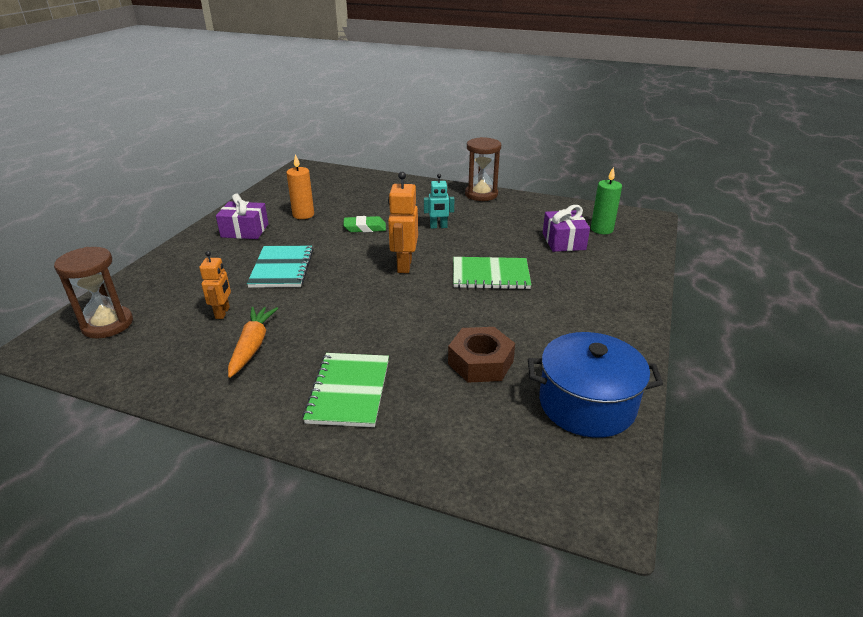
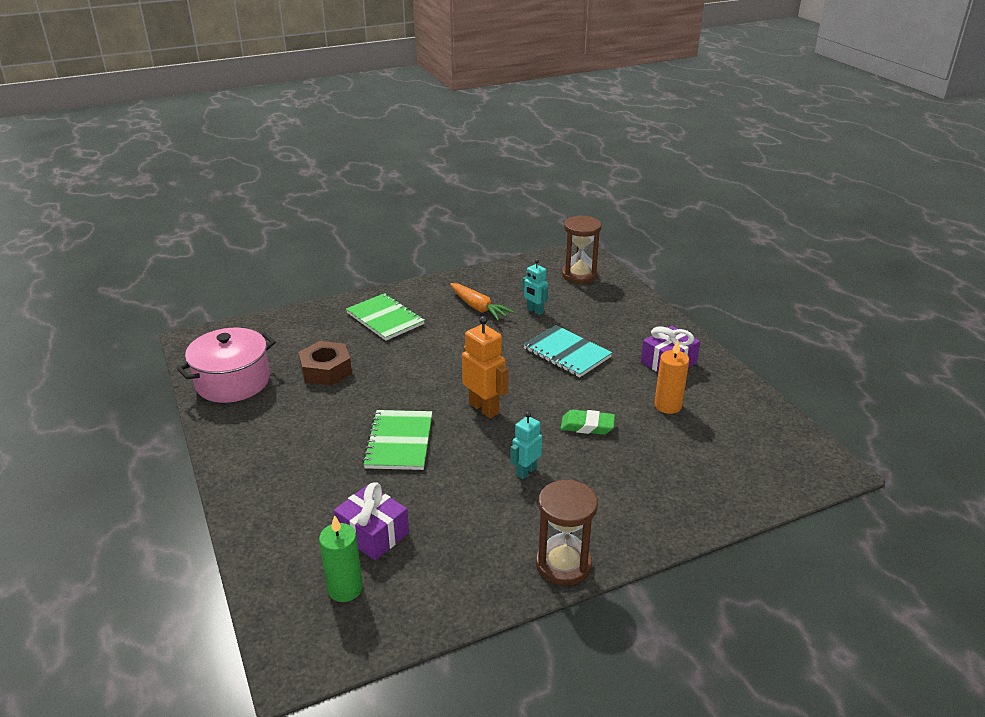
camera: 135 degrees right, 0 degrees up
(223, 313) = (535, 311): orange robot -> turquoise robot
(365, 228) = (587, 426): green eraser -> green eraser turned 60 degrees clockwise
(490, 275) = (399, 442): green notebook -> green notebook turned 45 degrees counterclockwise
(587, 404) = (233, 382): blue pot -> pink pot

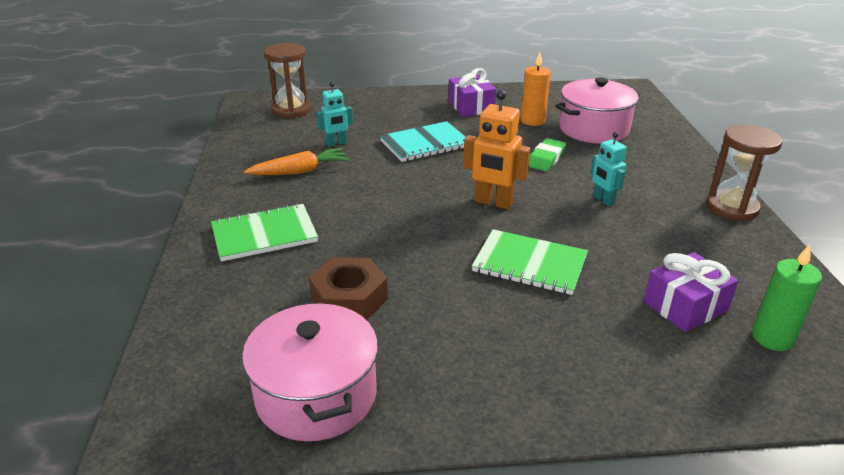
camera: 70 degrees left, 0 degrees up
(484, 408) = (493, 203): orange robot -> orange robot turned 135 degrees counterclockwise
(682, 450) = (594, 129): none -> pink pot

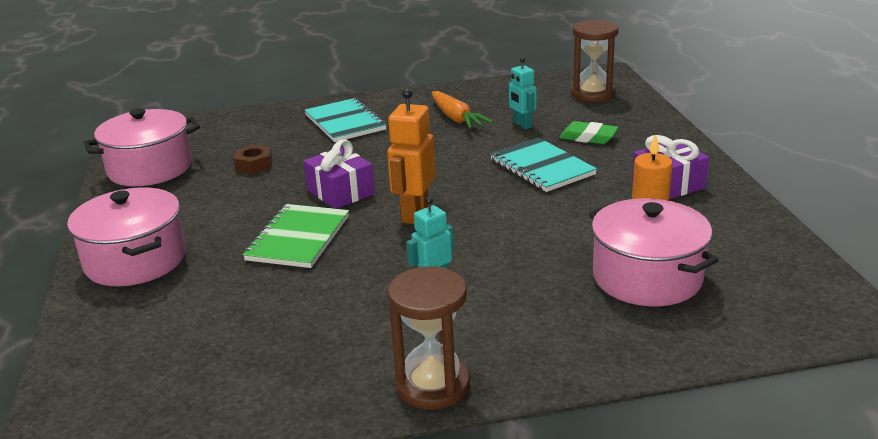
camera: 85 degrees right, 5 degrees down
(264, 234) = (345, 122): green notebook -> turquoise notebook
(349, 298) = (254, 165): brown nut -> brown nut, size x0.63
(546, 159) = (533, 242): green eraser -> green eraser (588, 137)
(569, 378) = (135, 260): none -> pink pot
(685, 306) = (218, 326): purple gift -> purple gift (340, 192)
(772, 338) = (155, 379): green candle -> none

